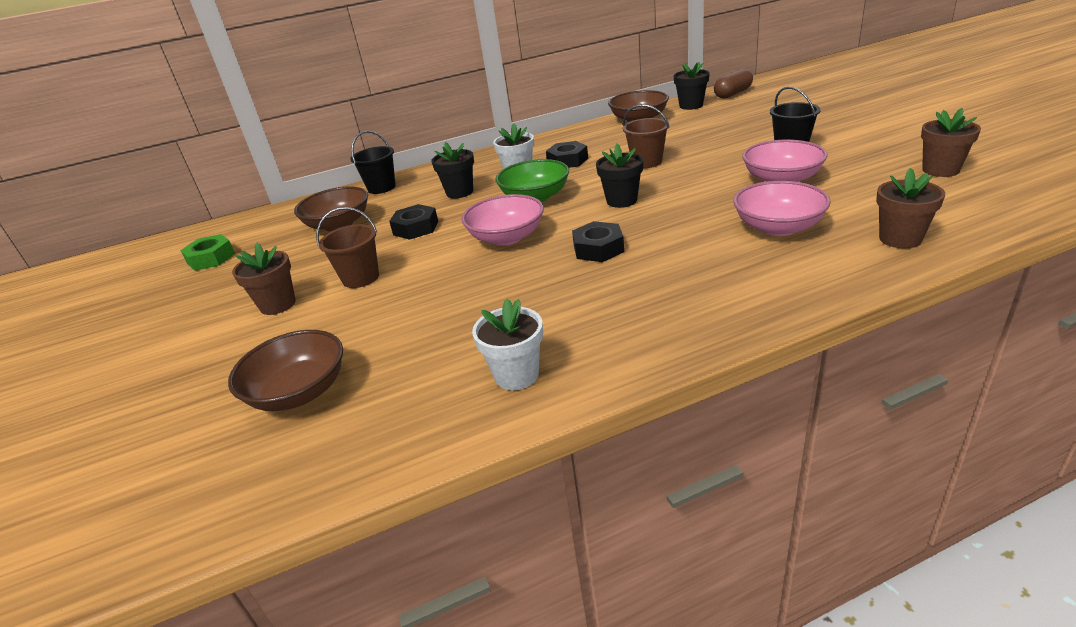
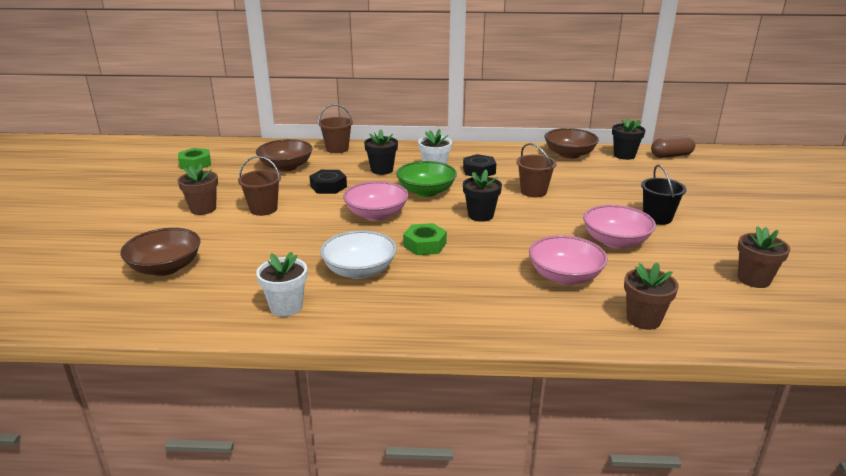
camera: 20 degrees right, 5 degrees down
(381, 188) = (337, 149): black bucket -> brown bucket
(558, 301) = (359, 271): none -> white bowl
(598, 249) = (425, 245): black nut -> green nut

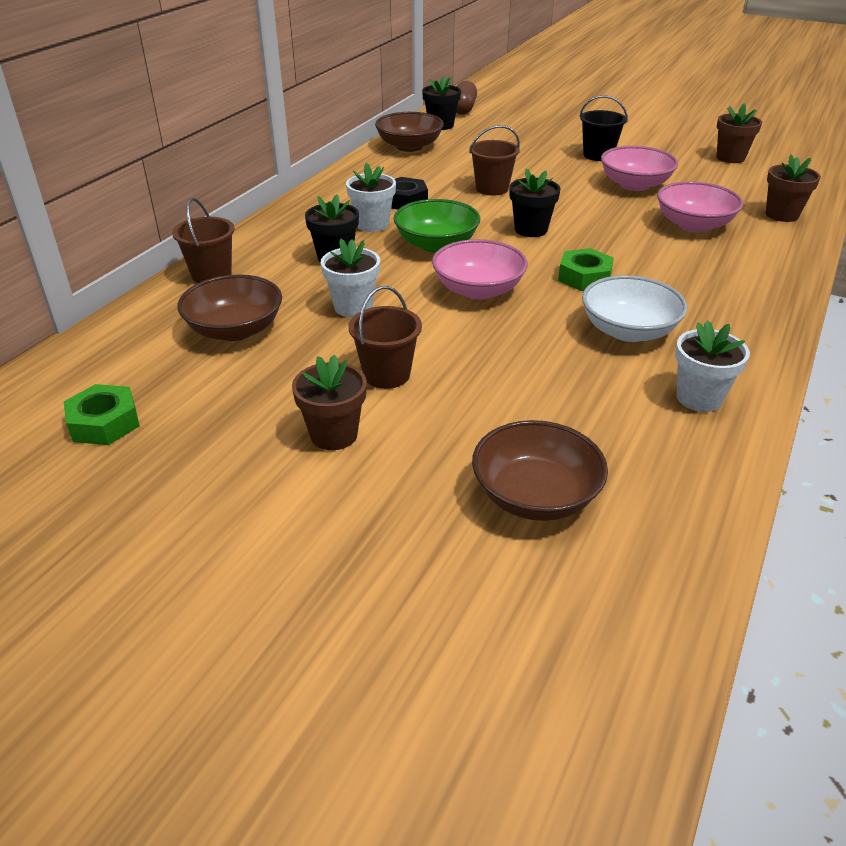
camera: 65 degrees left, 10 degrees up
(328, 186) = (353, 307): black nut -> white flower pot

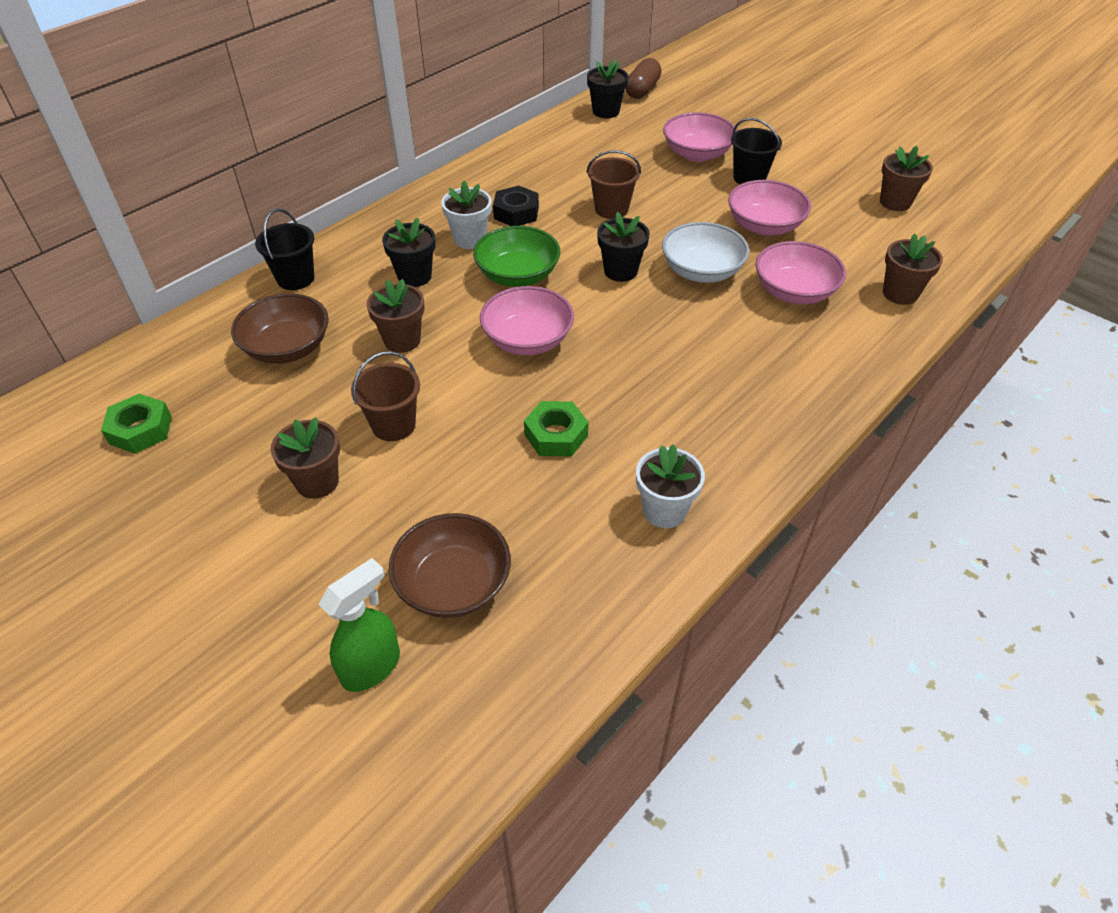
camera: 15 degrees right, 10 degrees up
(211, 275) = (295, 278): brown bucket -> black bucket
(353, 307) = (402, 340): white flower pot -> brown flower pot
(409, 146) = (558, 138): brown bowl -> none
(495, 587) = (372, 666): none -> green spray bottle
(541, 145) = (697, 154): none -> pink bowl
(584, 277) = (639, 342): green nut -> green nut (556, 435)
(628, 331) = (644, 417): white bowl -> white bowl (701, 271)

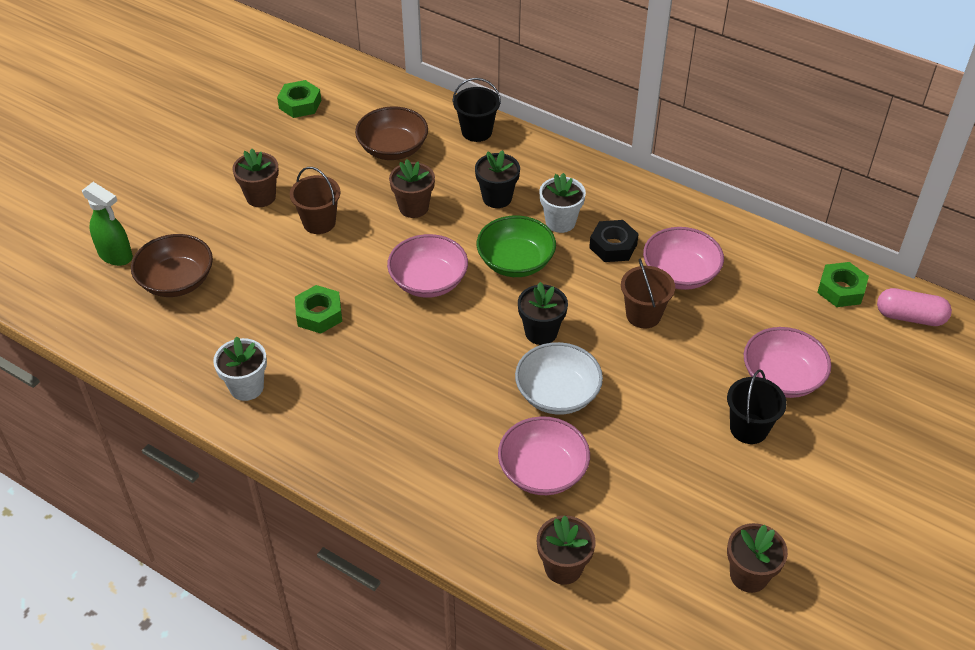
camera: 80 degrees right, 0 degrees up
(606, 111) = (841, 289): black flower pot -> green nut
(642, 90) = (910, 317): brown capsule -> pink capsule
(764, 226) = (654, 444): pink bowl -> pink bowl (680, 274)

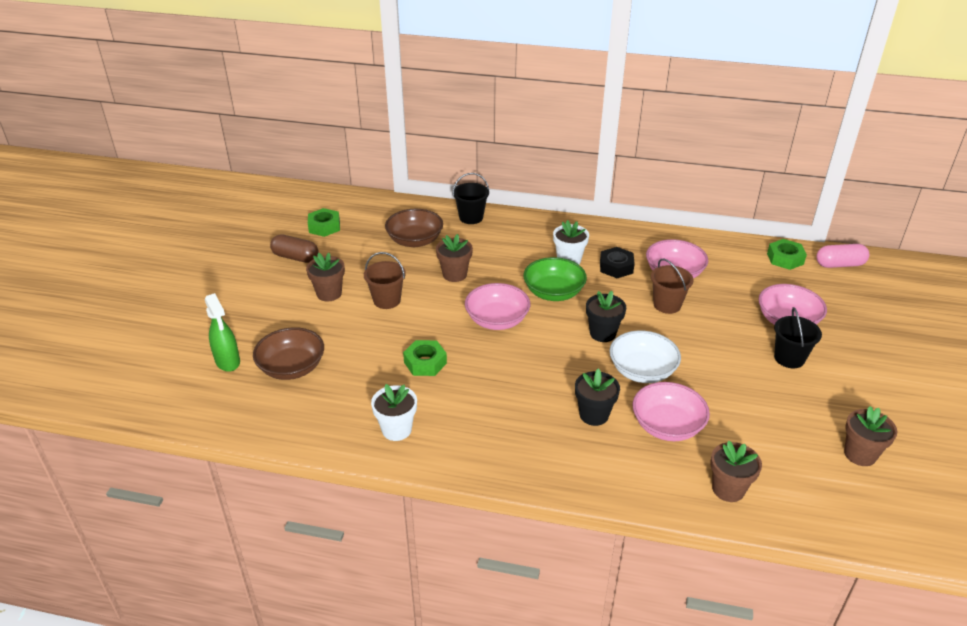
camera: 20 degrees left, 10 degrees down
(116, 256) = (228, 362): green spray bottle -> green spray bottle turned 45 degrees clockwise
(248, 139) = (295, 257): none -> brown capsule
(497, 198) = (513, 255): black flower pot -> black flower pot (594, 415)

